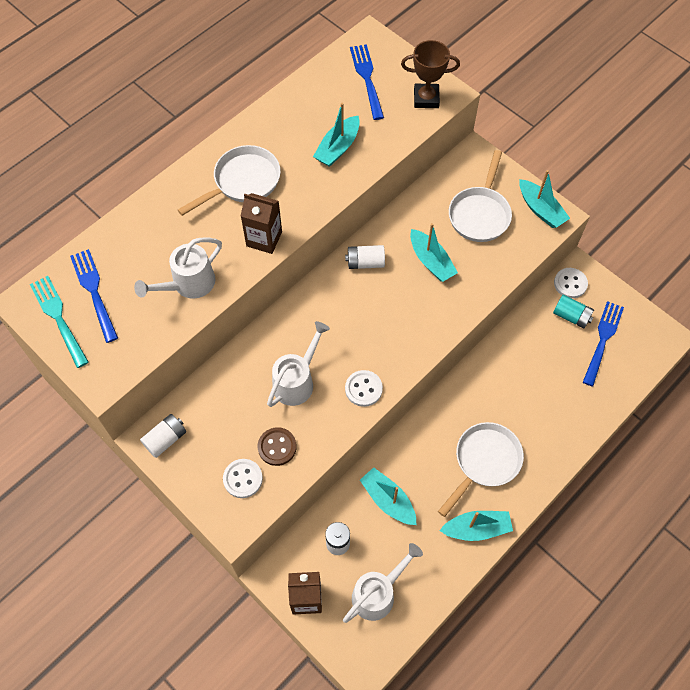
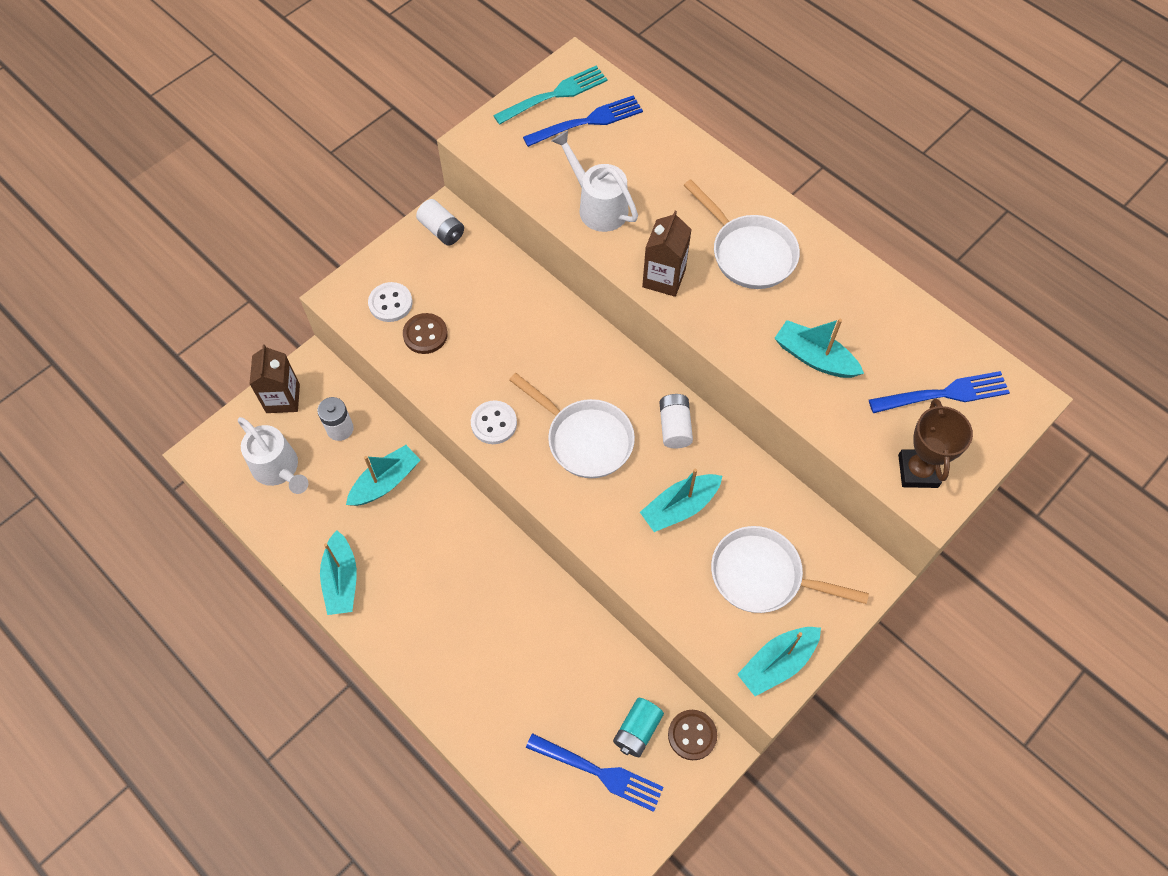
camera: 90 degrees right, 0 degrees up
(297, 381) = (507, 353): white watering can -> none
(484, 461) = (426, 595): white pan -> white pan (585, 439)
(570, 284) = (692, 735): white button -> brown button

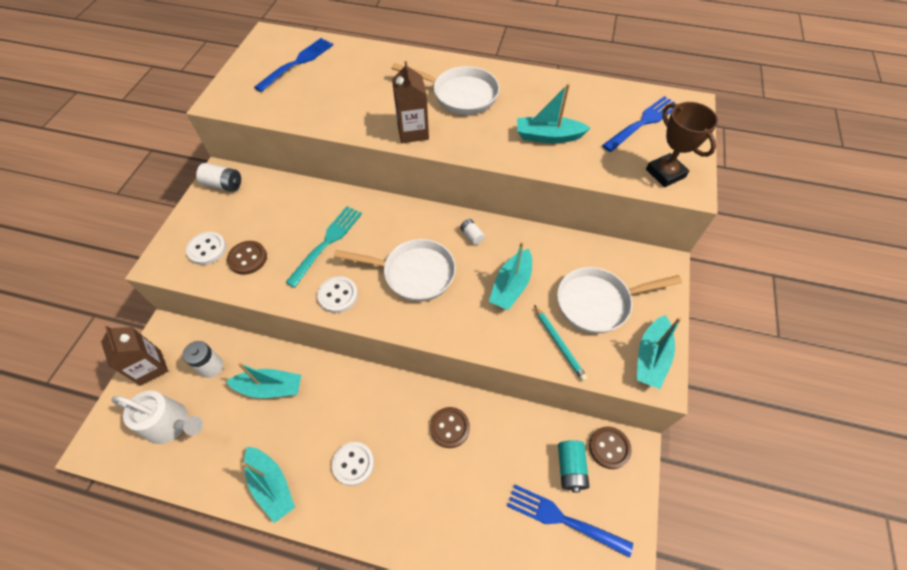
camera: 30 degrees left, 5 degrees down
(385, 482) = (270, 388): turquoise boat -> turquoise boat turned 75 degrees clockwise
(426, 603) = (353, 464): none -> white button
(540, 621) = (449, 428): none -> brown button
(554, 95) = (263, 57): turquoise fork -> turquoise fork (327, 243)
(597, 206) = (336, 108): white watering can -> none
(598, 772) = (564, 519): blue fork -> blue fork turned 150 degrees counterclockwise
(674, 427) = (472, 235): white battery -> white battery, size x0.62
(689, 596) = (559, 343): none -> turquoise pencil

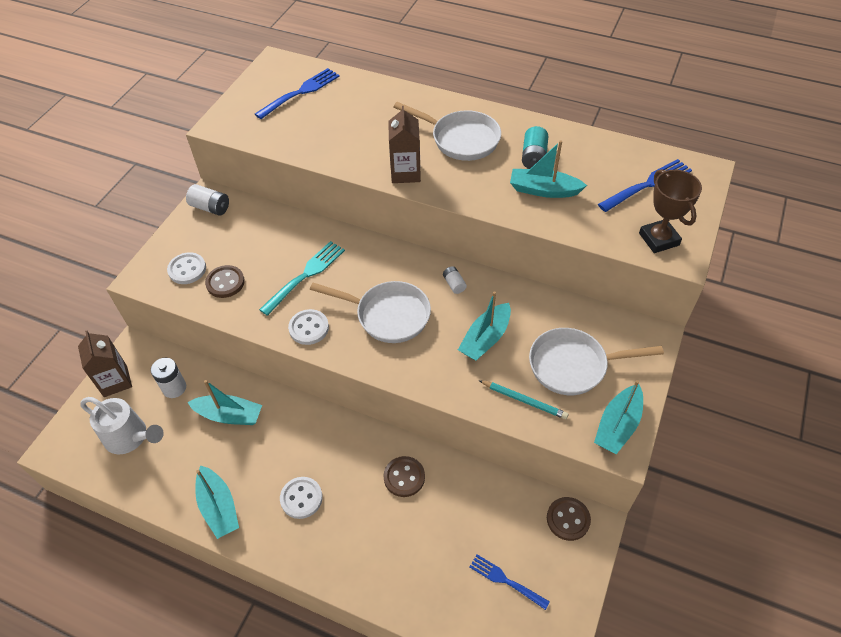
camera: 10 degrees right, 5 degrees down
(559, 343) = (524, 400): turquoise pencil -> turquoise pencil turned 45 degrees counterclockwise
(564, 519) = (506, 581): blue fork -> blue fork, size x0.65
(570, 468) = (522, 533): turquoise battery -> turquoise battery (533, 157)

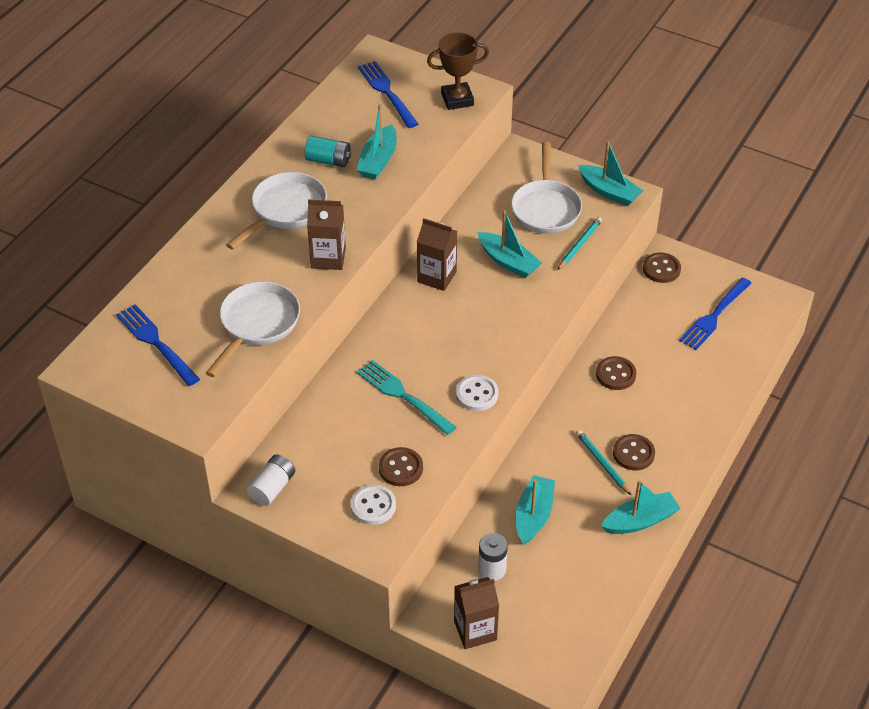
camera: 85 degrees left, 5 degrees down
(130, 438) = (554, 606): white watering can -> none
(289, 470) = (602, 463): none -> turquoise pencil
(301, 498) = (633, 453): white button -> brown button
(388, 315) = (469, 330): white pan -> white pan (257, 324)
(454, 284) = (437, 277): white battery -> brown carton
(506, 581) = (714, 315): blue fork -> blue fork, size x1.53

